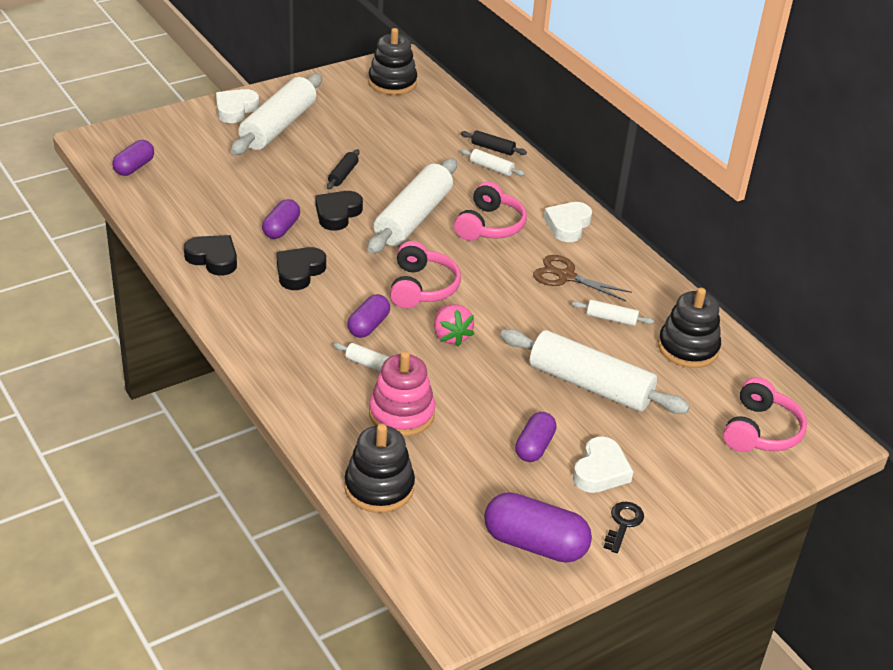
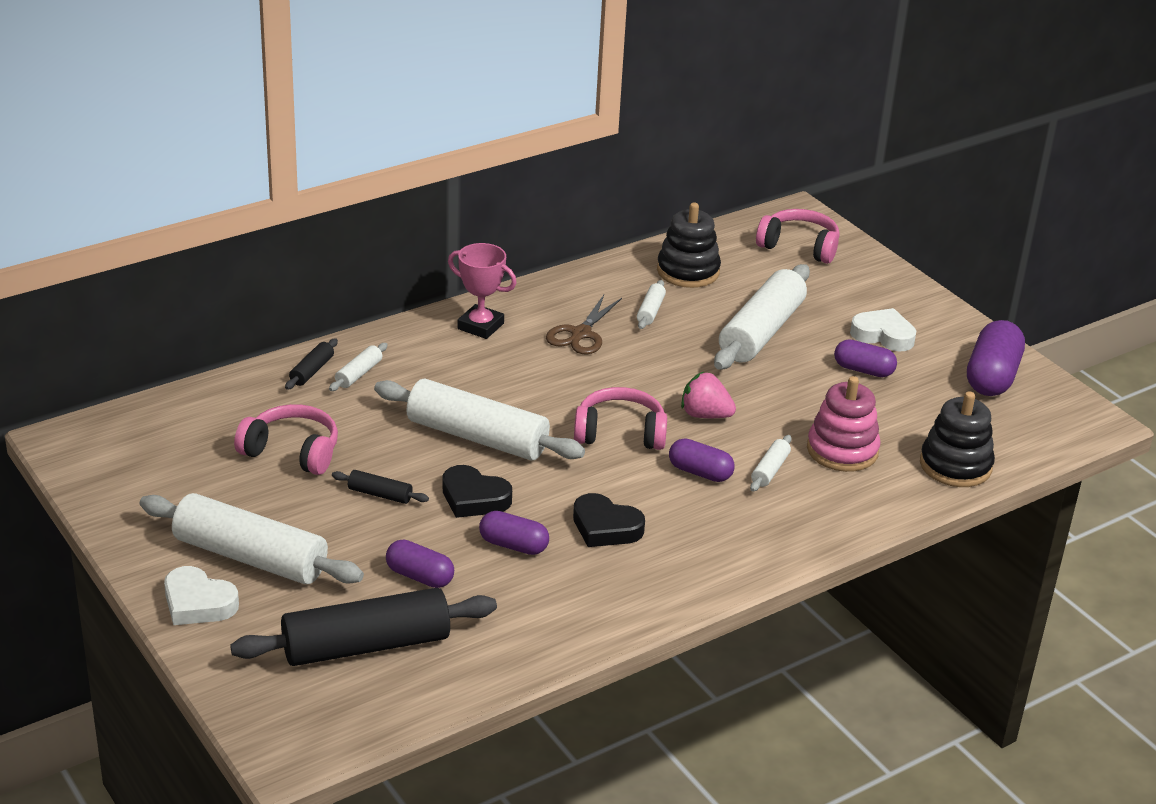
camera: 90 degrees left, 5 degrees down
(134, 167) = (368, 699): purple capsule -> purple capsule (420, 576)
(185, 167) = (366, 645): none -> black rolling pin
(213, 258) = (589, 602): black heart -> none
(392, 83) = (129, 450): black stacking toy -> none
(451, 336) = (705, 415): pink strawberry -> pink strawberry turned 135 degrees counterclockwise
(489, 226) = (488, 380): pink headphones -> pink headphones (292, 451)
(568, 225) = (480, 326): white heart -> pink trophy
(623, 523) = (947, 328): black key -> none

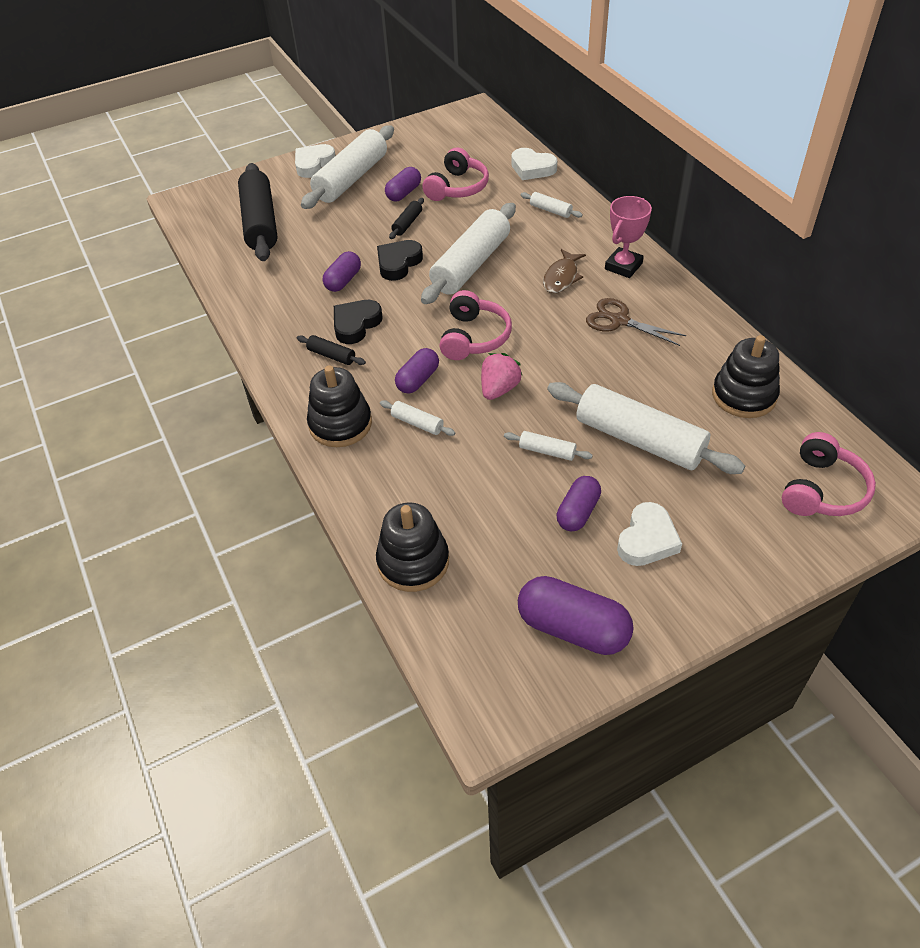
camera: 100 degrees right, 15 degrees up
(252, 387) = (532, 168): none -> white heart
(312, 371) = (553, 191): black rolling pin -> black rolling pin (331, 355)
(420, 576) = (319, 241): purple capsule -> purple capsule (404, 193)
(503, 369) = (561, 277): none -> brown fish
(650, 311) = (664, 365): white rolling pin -> white rolling pin (547, 451)
(784, 527) = (340, 424): none -> black stacking toy
(842, 450) = (443, 476): pink stacking toy -> none

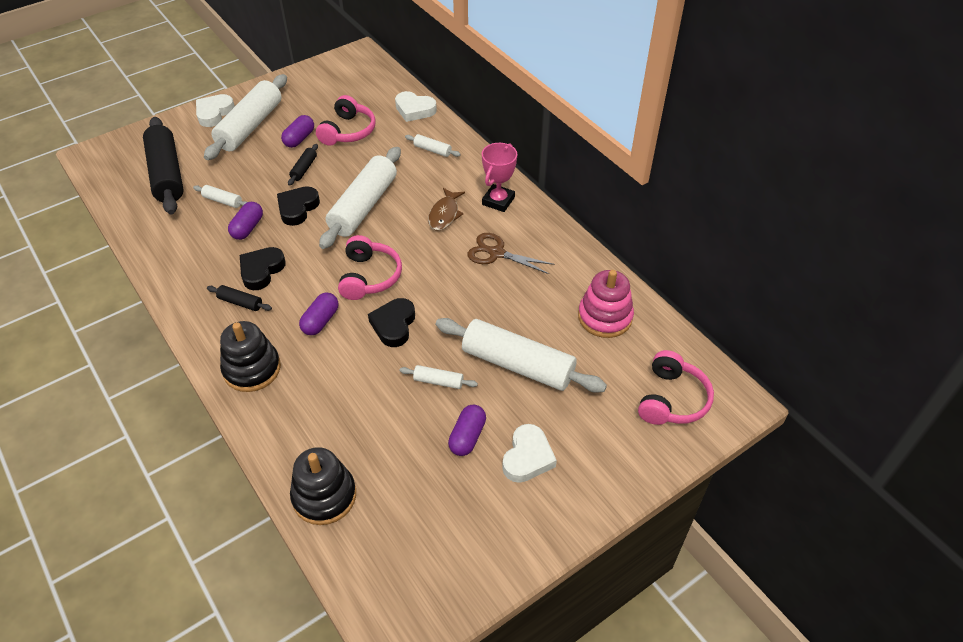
camera: 10 degrees left, 0 degrees up
(417, 423) = (322, 363): white rolling pin -> white rolling pin (223, 201)
(499, 389) = (394, 325): pink strawberry -> black heart
(573, 628) = (467, 545): purple capsule -> none
(744, 395) = (605, 317): black stacking toy -> pink stacking toy

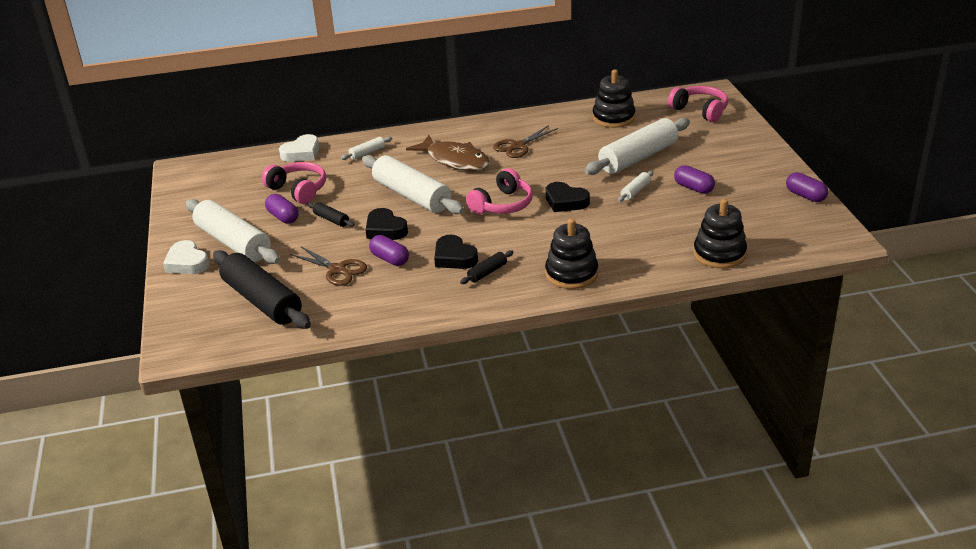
camera: 65 degrees left, 15 degrees down
(167, 174) = (262, 301): black rolling pin -> black rolling pin turned 45 degrees clockwise
(223, 201) = (337, 270): white rolling pin -> brown scissors
(320, 321) = (538, 234): purple capsule -> purple capsule (805, 196)
(369, 276) = (502, 205): pink headphones -> pink headphones turned 105 degrees clockwise
(445, 214) = (455, 160): brown fish -> brown fish, size x1.64
(498, 201) = (458, 135): pink trophy -> none
(527, 457) = (722, 169): white heart -> none
(605, 317) = (613, 118): pink stacking toy -> black stacking toy

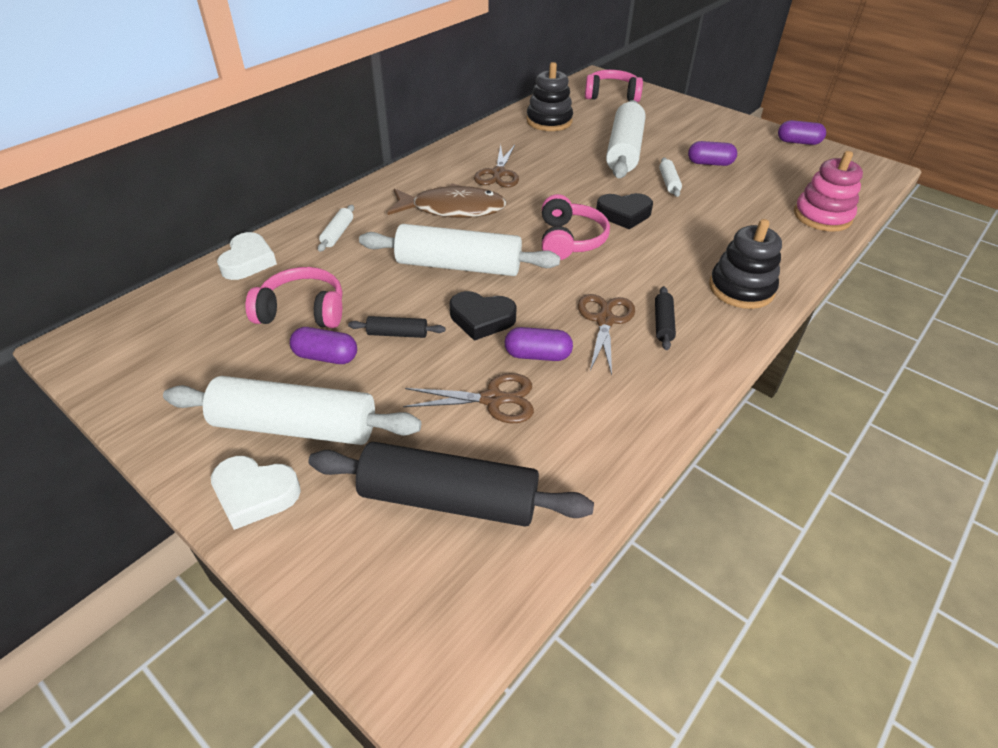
camera: 40 degrees left, 10 degrees up
(454, 257) = (605, 321): black heart -> brown scissors
(719, 254) = (822, 216): black stacking toy -> pink stacking toy

